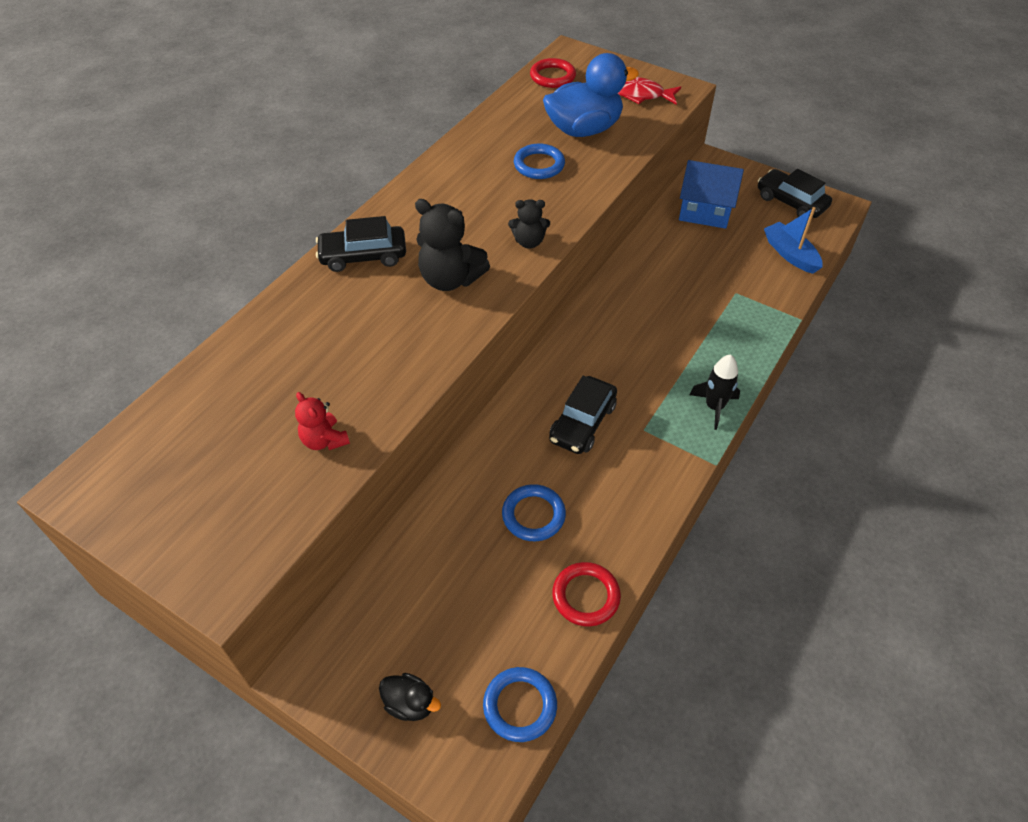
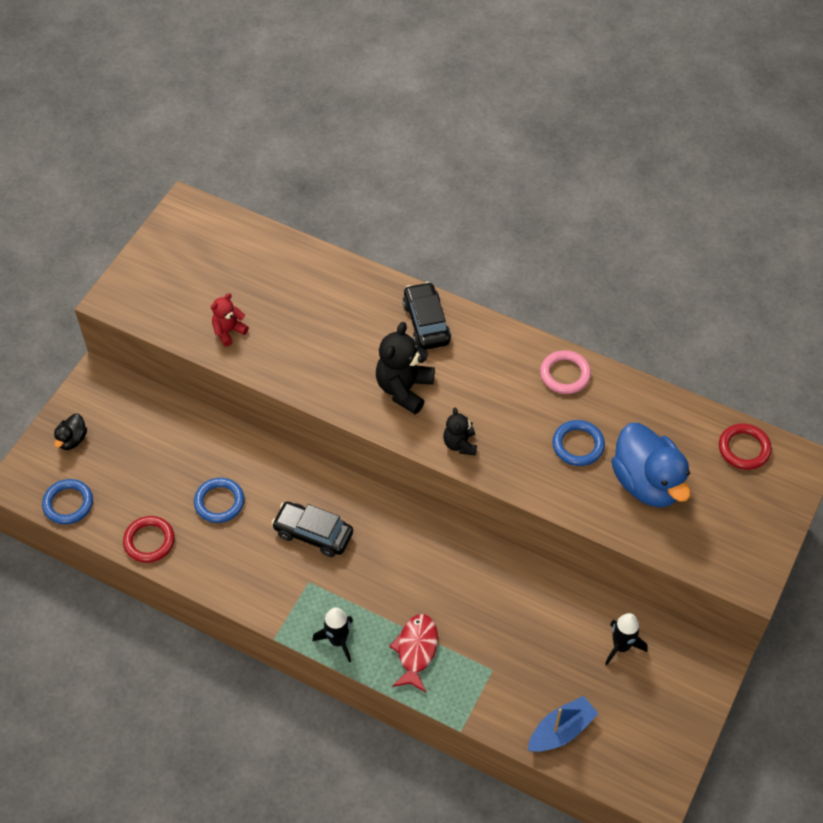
camera: 85 degrees right, 5 degrees up
(454, 165) = (565, 374): none -> pink ring
(639, 95) = (727, 536): red fish -> red fish (416, 650)
(705, 211) = (621, 646): blue house -> black rocket
(791, 202) = (654, 741): black car -> none

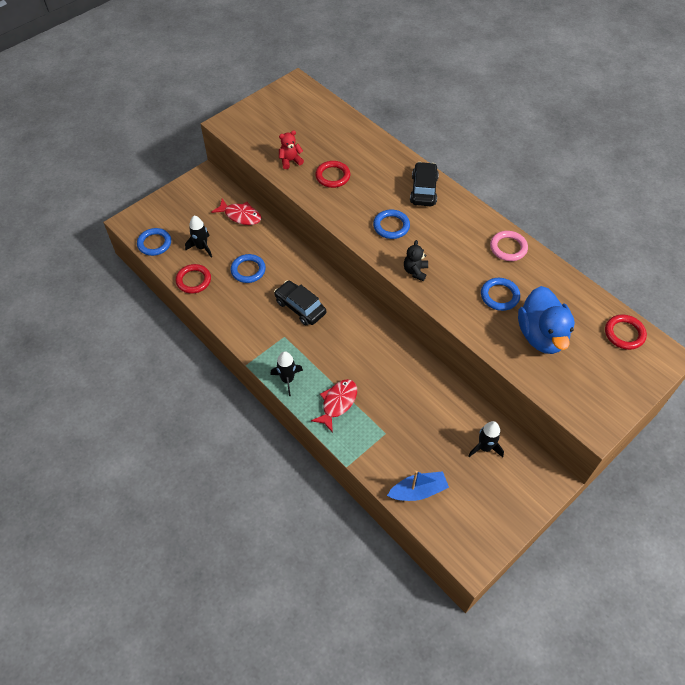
camera: 20 degrees right, 0 degrees up
(72, 440) = (174, 207): black duck -> none
(139, 488) = (202, 247): none -> black rocket
(174, 424) = (240, 216): none -> red fish
(296, 338) = (332, 176): none -> red ring
(404, 389) = (391, 226): black teddy bear -> blue ring

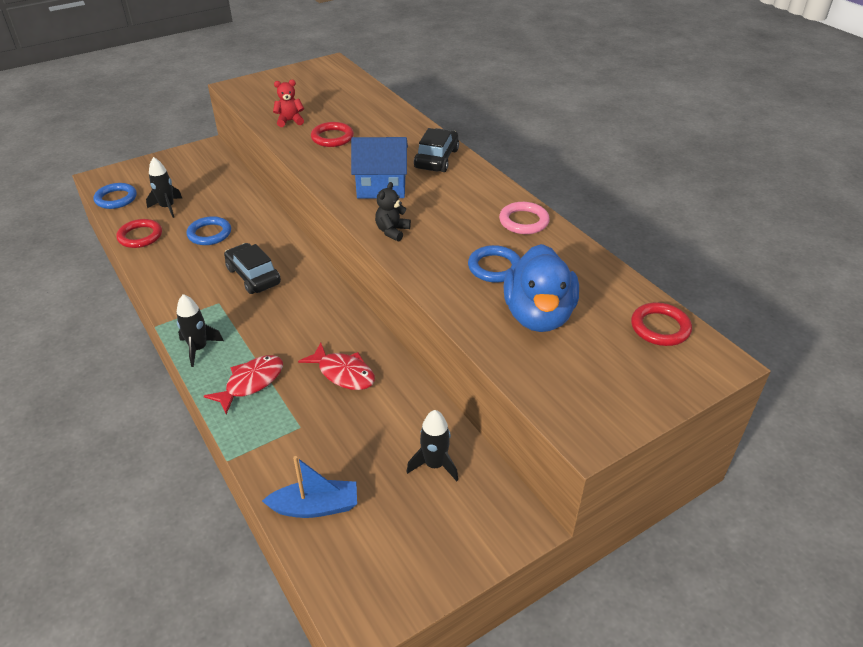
camera: 10 degrees right, 15 degrees down
(240, 216) = (228, 184): red fish -> red fish (343, 373)
(391, 226) = (381, 187): blue ring -> blue house

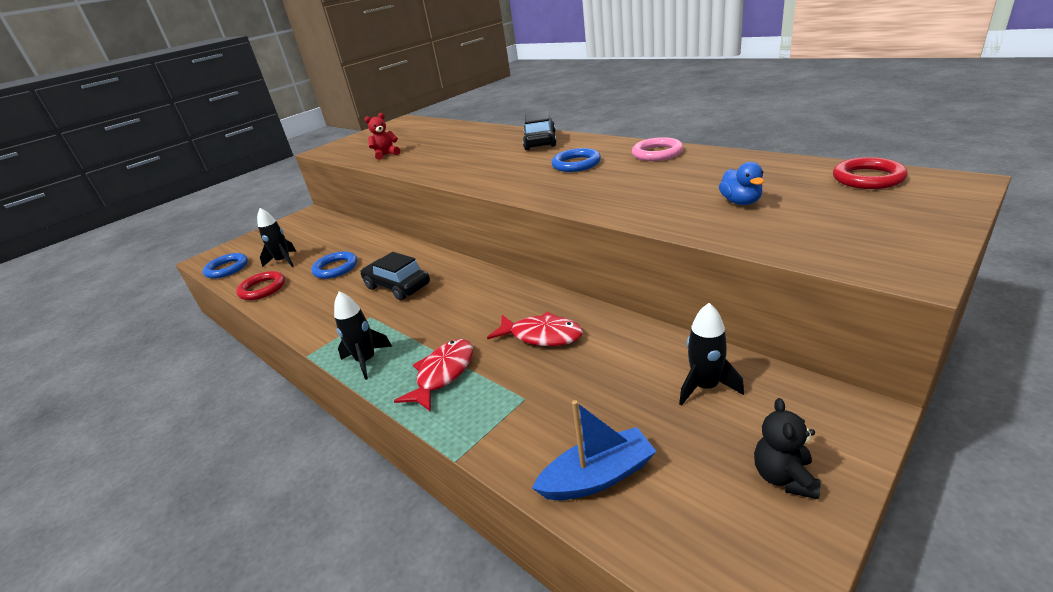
camera: 10 degrees left, 10 degrees down
(332, 137) = (433, 154): red ring -> none
(381, 187) = (503, 168): blue house -> none
(392, 231) = (537, 189): black teddy bear -> black teddy bear (784, 477)
(494, 267) = (661, 185): blue ring -> blue ring (576, 164)
(538, 315) = (741, 202): blue duck -> blue duck, size x0.46

